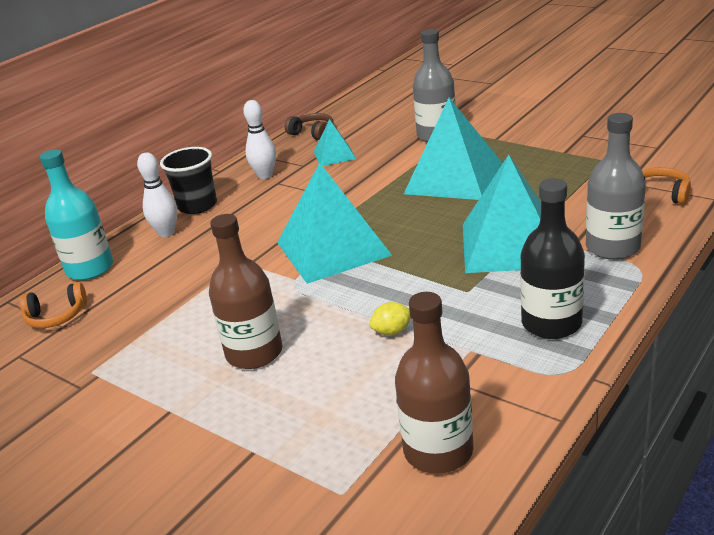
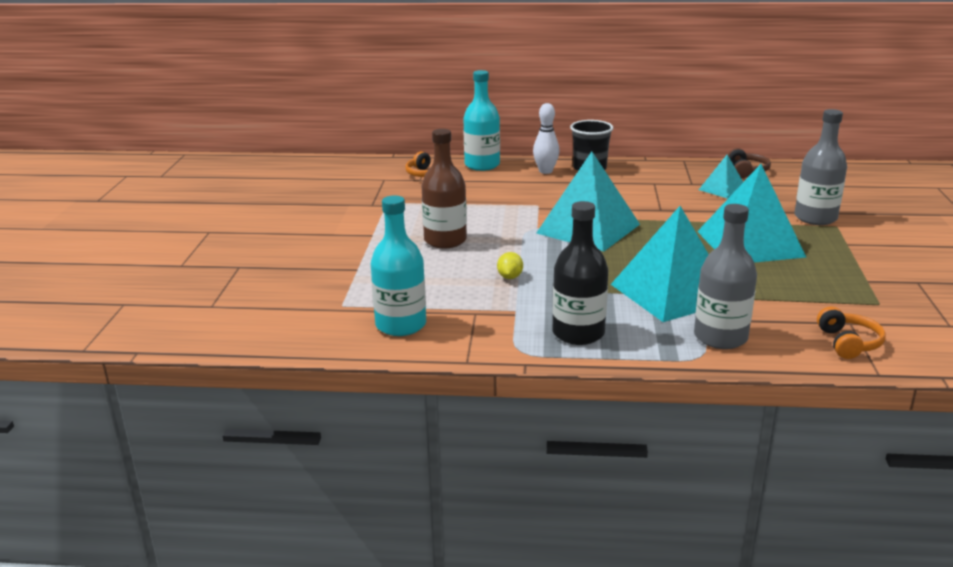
camera: 55 degrees right, 5 degrees down
(265, 175) = (658, 176): white bowling pin -> none
(392, 331) = (510, 277): yellow lemon -> yellow lemon turned 60 degrees clockwise
(438, 451) = (401, 325): brown bottle -> turquoise bottle

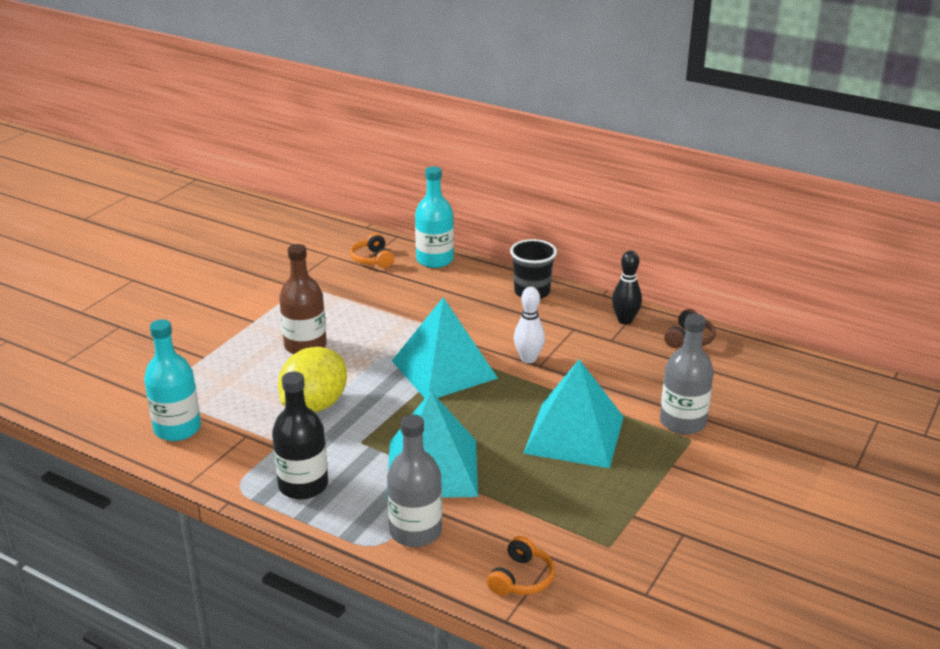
camera: 25 degrees right, 5 degrees up
(510, 277) = (314, 405): yellow lemon -> yellow lemon, size x2.45
(545, 171) = (485, 284): white bowling pin -> white bowling pin (528, 359)
(685, 170) = (625, 320): none -> black bowling pin
(722, 189) = (633, 357): turquoise pyramid -> none

